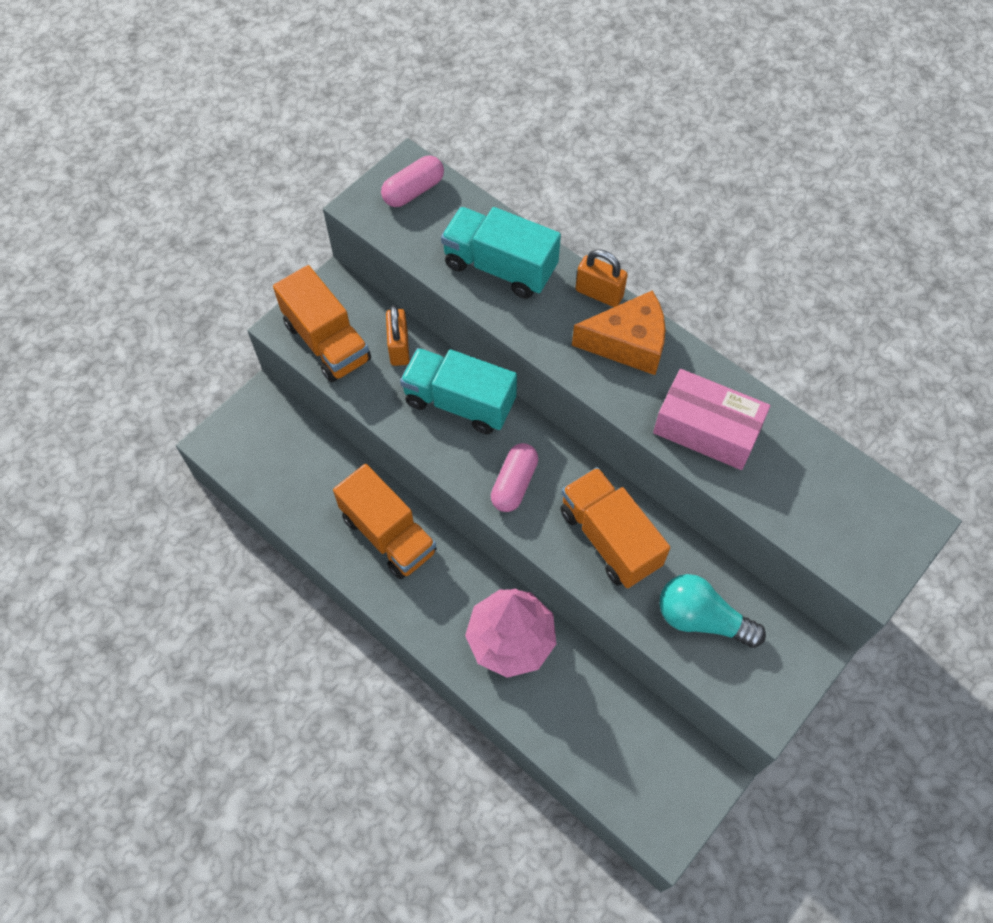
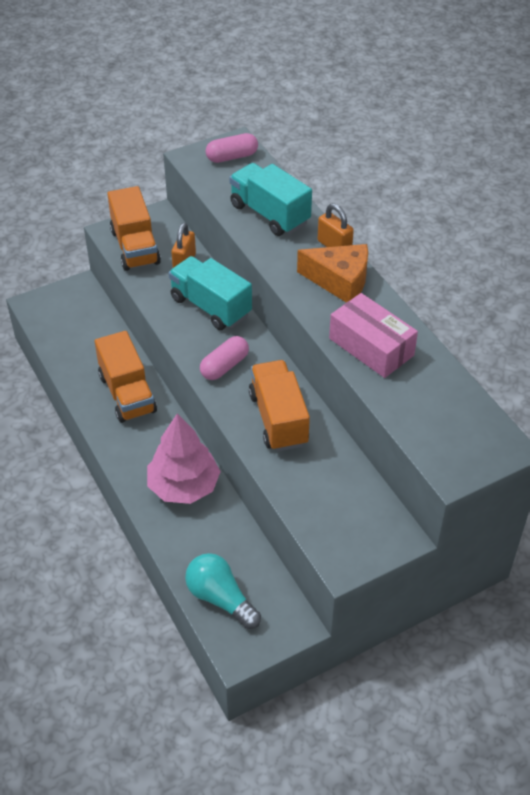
camera: 20 degrees right, 15 degrees down
(701, 618) = (323, 490): turquoise light bulb -> turquoise light bulb (220, 598)

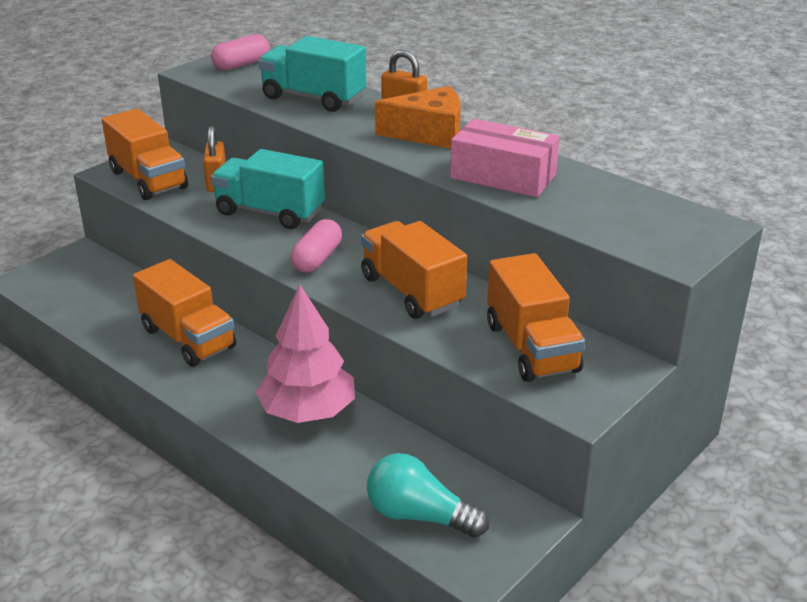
camera: 20 degrees left, 15 degrees down
(338, 499) = (531, 348): none -> orange truck

